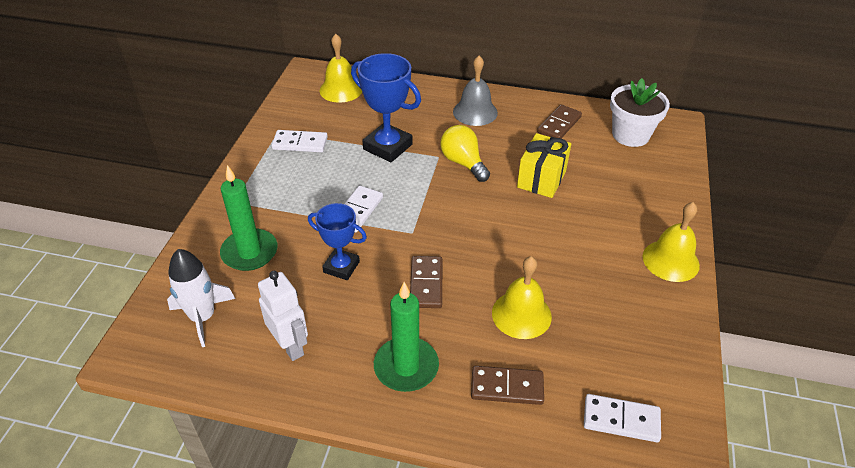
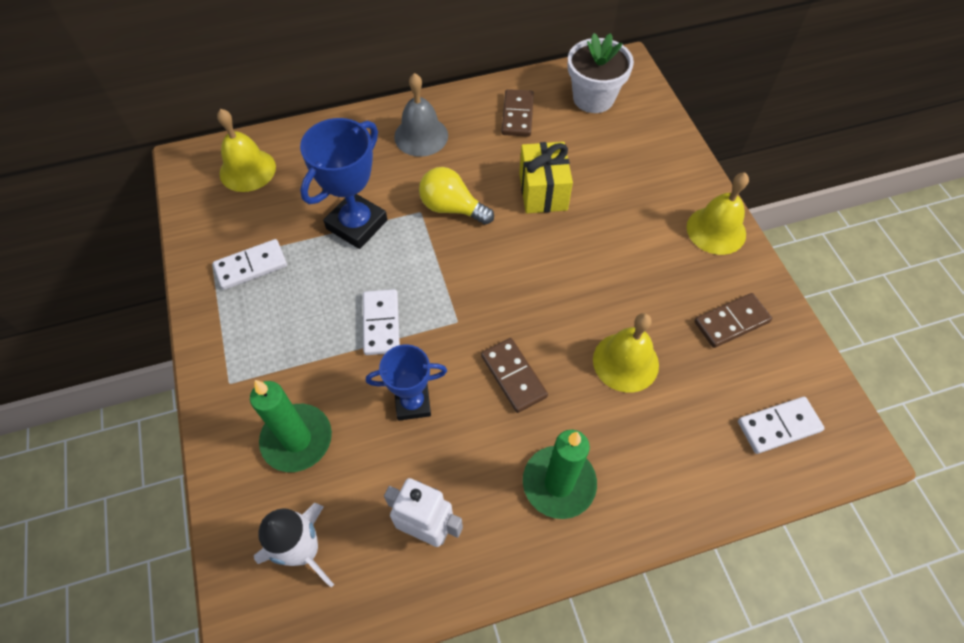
camera: 30 degrees left, 15 degrees up
(387, 147) = (356, 224): blue trophy -> blue trophy turned 60 degrees counterclockwise
(507, 387) = (664, 450): brown domino -> brown domino (731, 322)

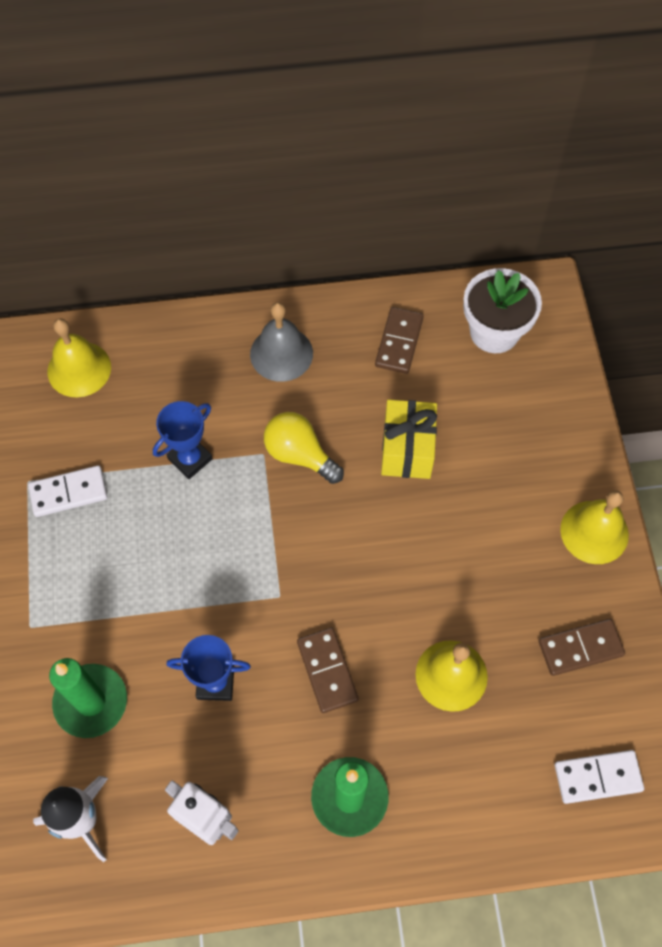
camera: 10 degrees right, 5 degrees up
(356, 224) = (190, 459): blue trophy -> blue trophy, size x0.64
(381, 323) = (197, 585): white domino -> none

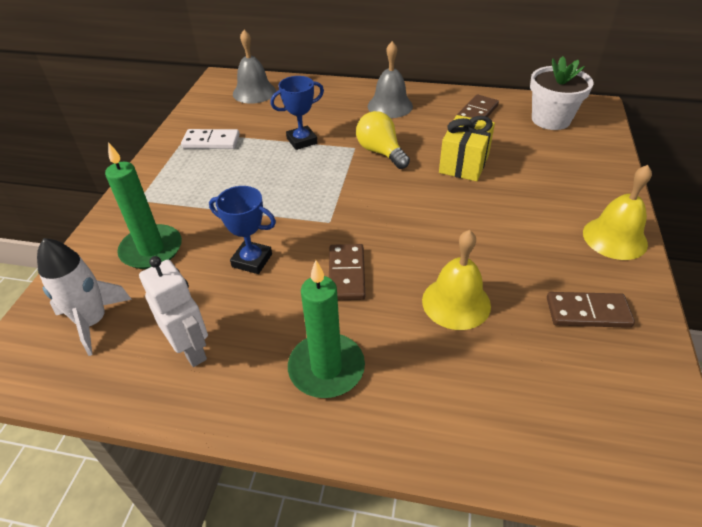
camera: 20 degrees right, 20 degrees down
(79, 369) = (254, 92): yellow bell -> grey bell
(597, 777) = (589, 421): white domino -> none

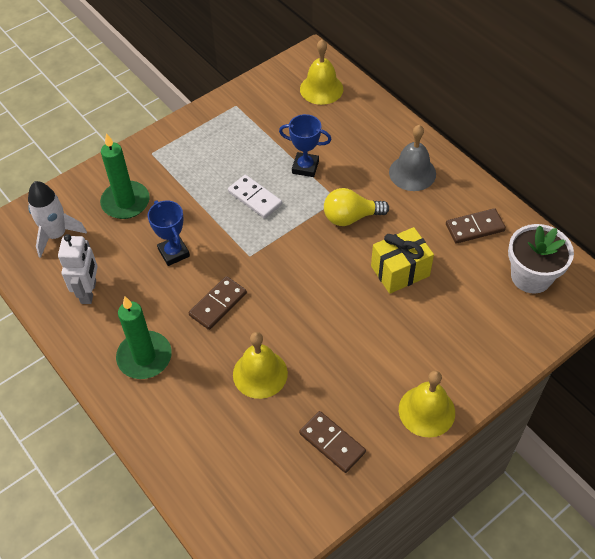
camera: 40 degrees right, 10 degrees up
(211, 141) = (242, 126): white domino -> white domino (255, 198)
(254, 92) = (321, 89): grey bell -> yellow bell
(381, 152) = (350, 217): yellow light bulb -> yellow light bulb turned 105 degrees counterclockwise

